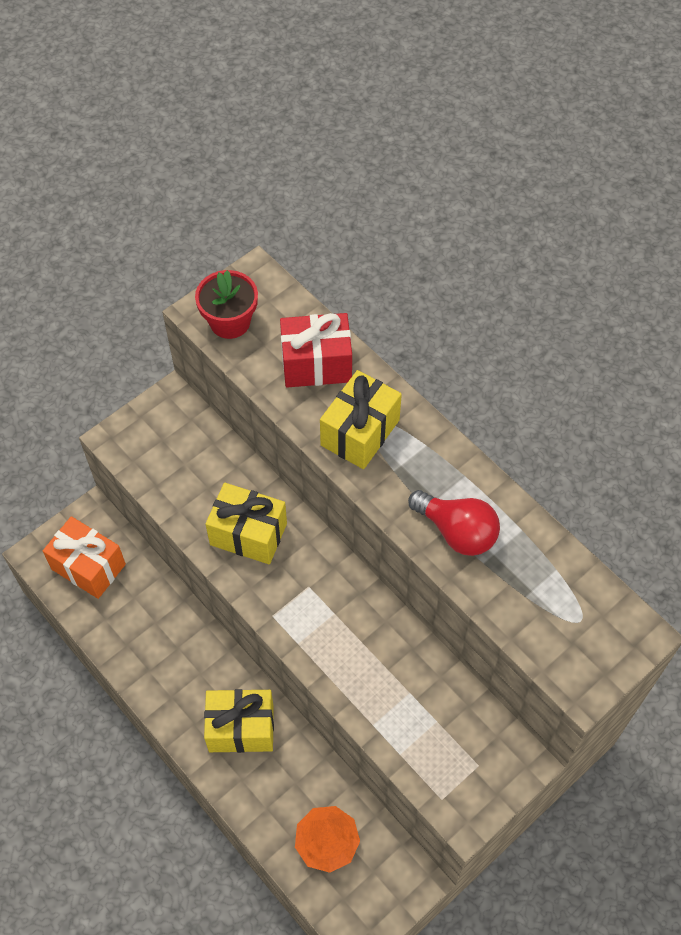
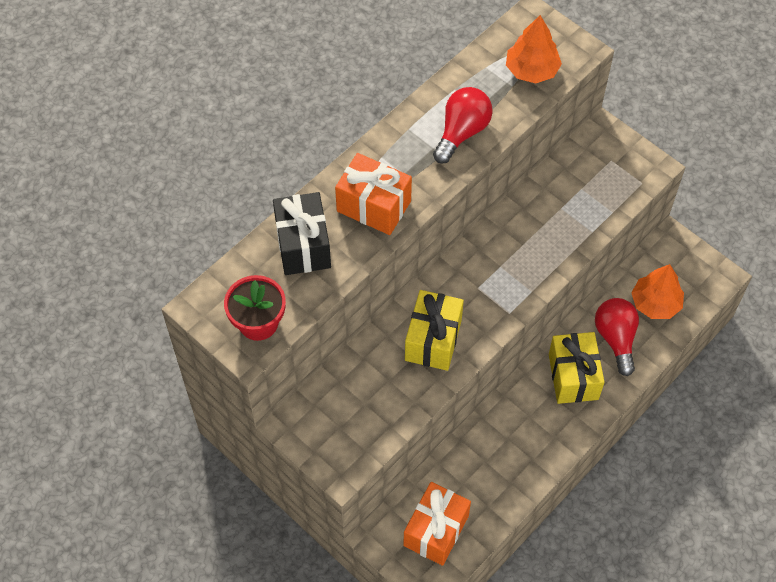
camera: 95 degrees left, 0 degrees up
(284, 785) = (616, 338): none -> red light bulb
(316, 364) = (303, 245): red gift -> black gift
(360, 432) = (374, 206): yellow gift -> orange gift
(550, 622) = (531, 70): none -> orange tree

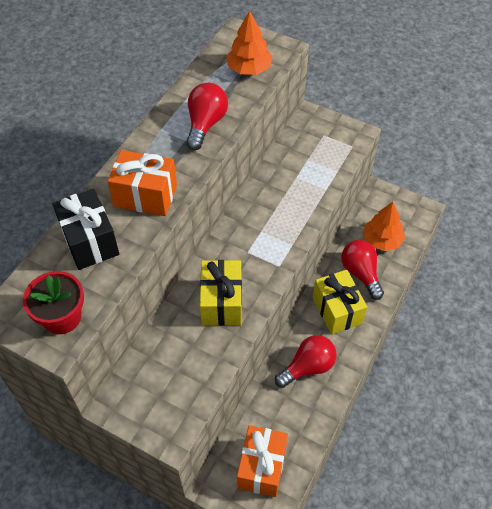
camera: 15 degrees left, 5 degrees down
(519, 434) = (308, 367): none -> red light bulb

